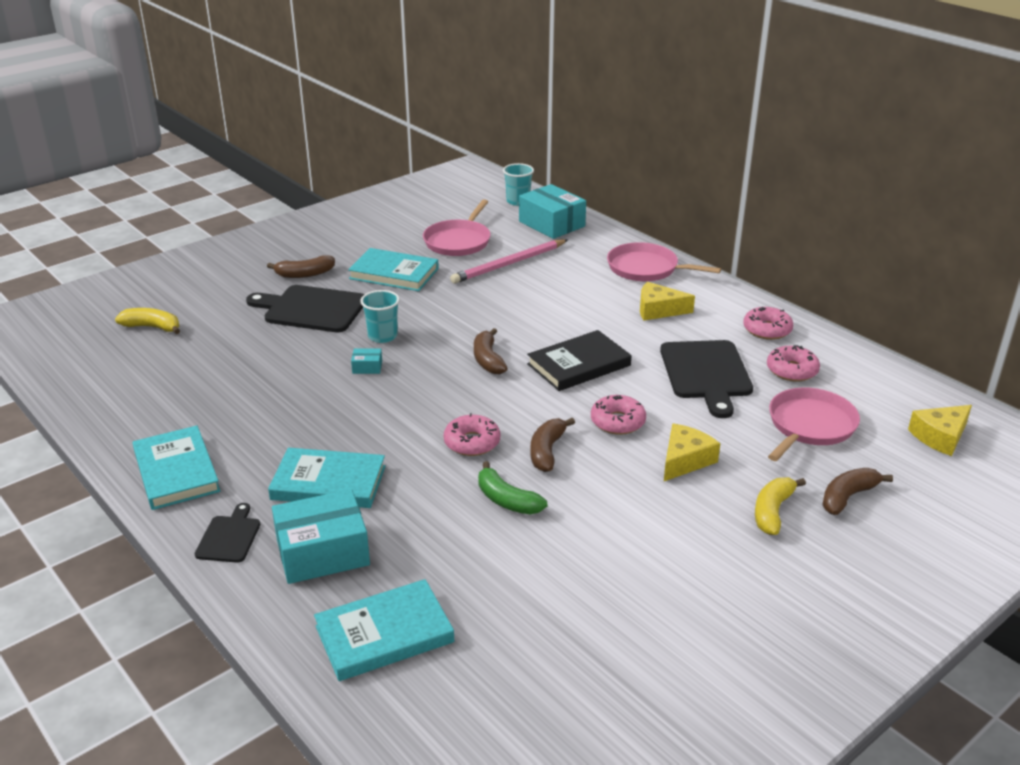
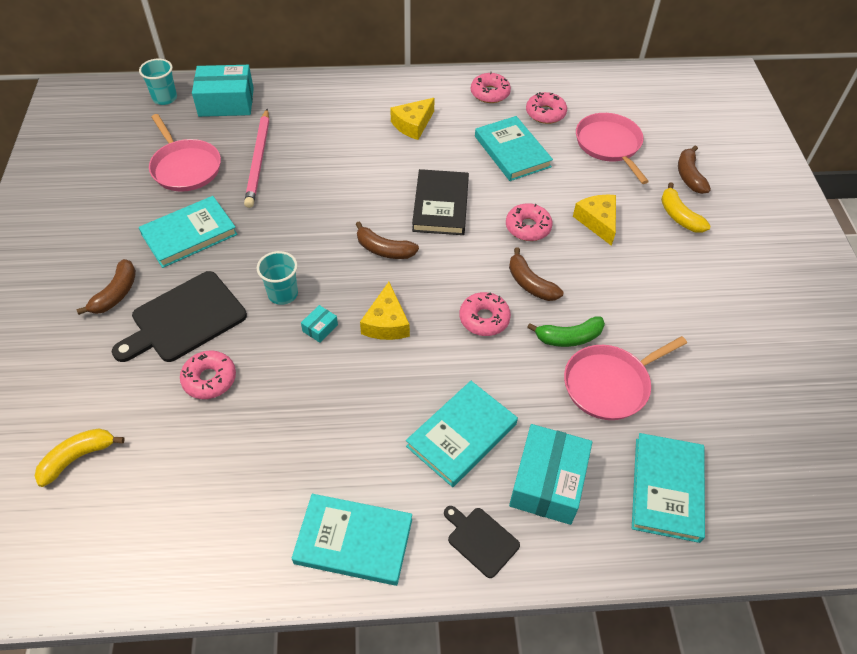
camera: 55 degrees left, 20 degrees up
(267, 344) = (209, 379): none -> pink donut
(646, 268) = (352, 96): pink pan -> pink pan (609, 384)
(706, 373) = (512, 151): black cutting board -> turquoise book
(940, 437) = (664, 102): yellow cheese -> yellow cheese (386, 323)

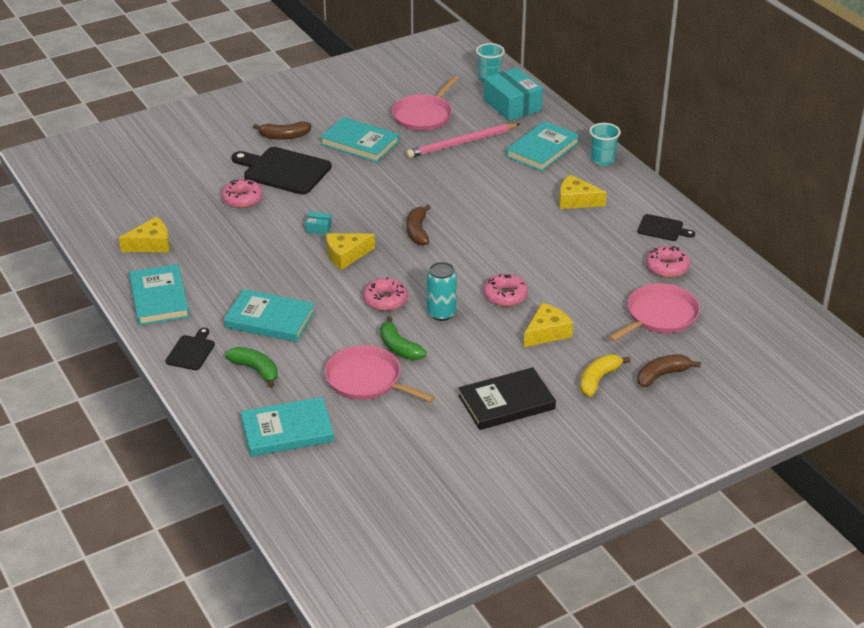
camera: 65 degrees right, 15 degrees down
(78, 457) = (153, 174): yellow banana -> none
(231, 512) = (151, 244): none -> yellow cheese
(283, 294) = (337, 201): turquoise cup -> turquoise cup (602, 160)
(440, 205) = (491, 244): black book -> black book (506, 402)
(490, 93) = (662, 228): pink donut -> black cutting board
(512, 151) = (594, 262): turquoise book -> turquoise book (542, 149)
(530, 283) = (441, 313): brown banana -> turquoise can
(547, 482) = (256, 370): turquoise box -> green banana

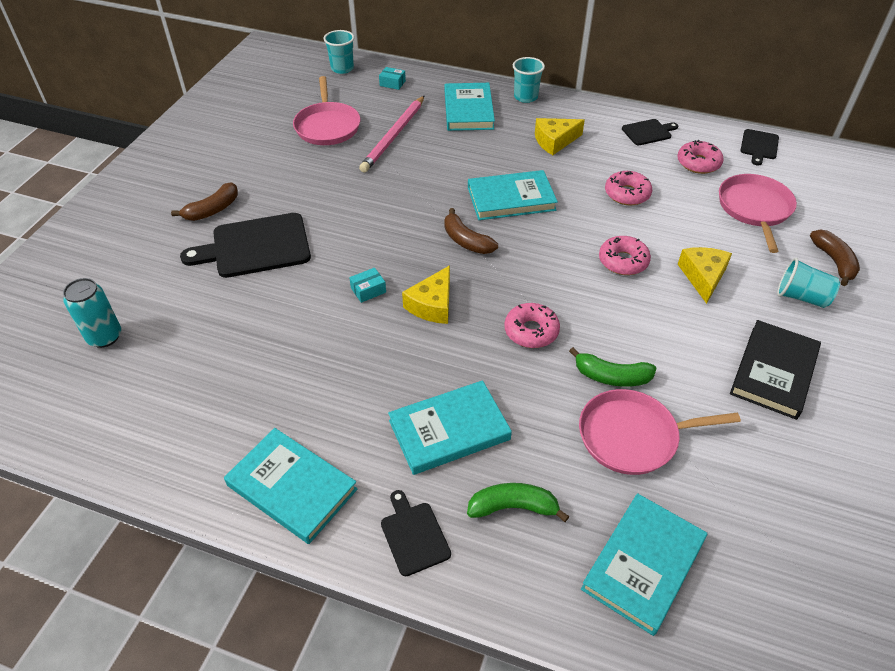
camera: 40 degrees left, 10 degrees up
(151, 244) = (200, 420): yellow cheese -> none
(242, 199) = (247, 302): pink donut -> pink donut (627, 194)
(360, 143) = (299, 180): turquoise book -> turquoise book (511, 199)
(441, 313) = (597, 313): turquoise can -> turquoise can (104, 337)
(512, 105) = (392, 83): turquoise box -> turquoise box, size x0.43
(598, 379) = (801, 297): yellow banana -> turquoise cup
(662, 375) = (834, 261): brown banana -> brown banana turned 150 degrees clockwise
(741, 280) = (759, 146): none -> black cutting board

